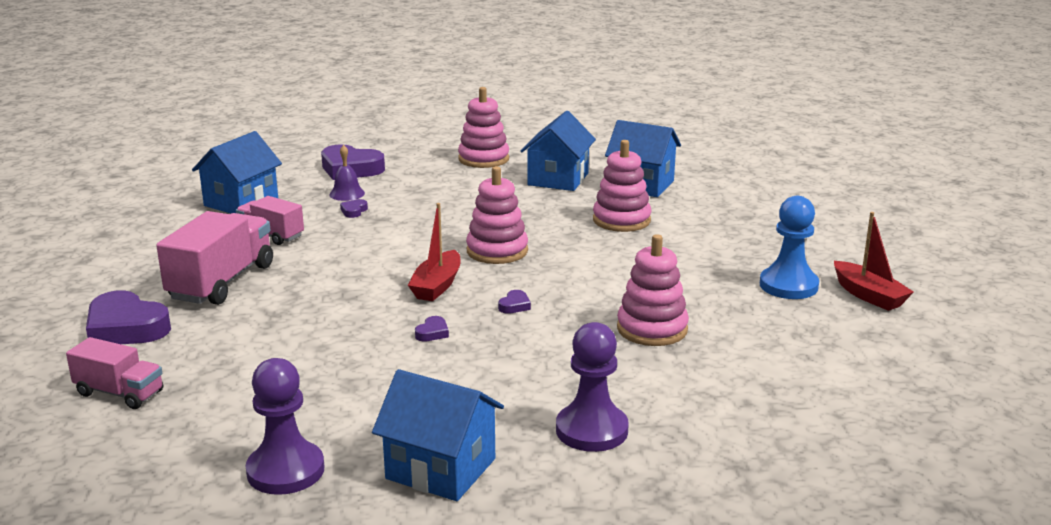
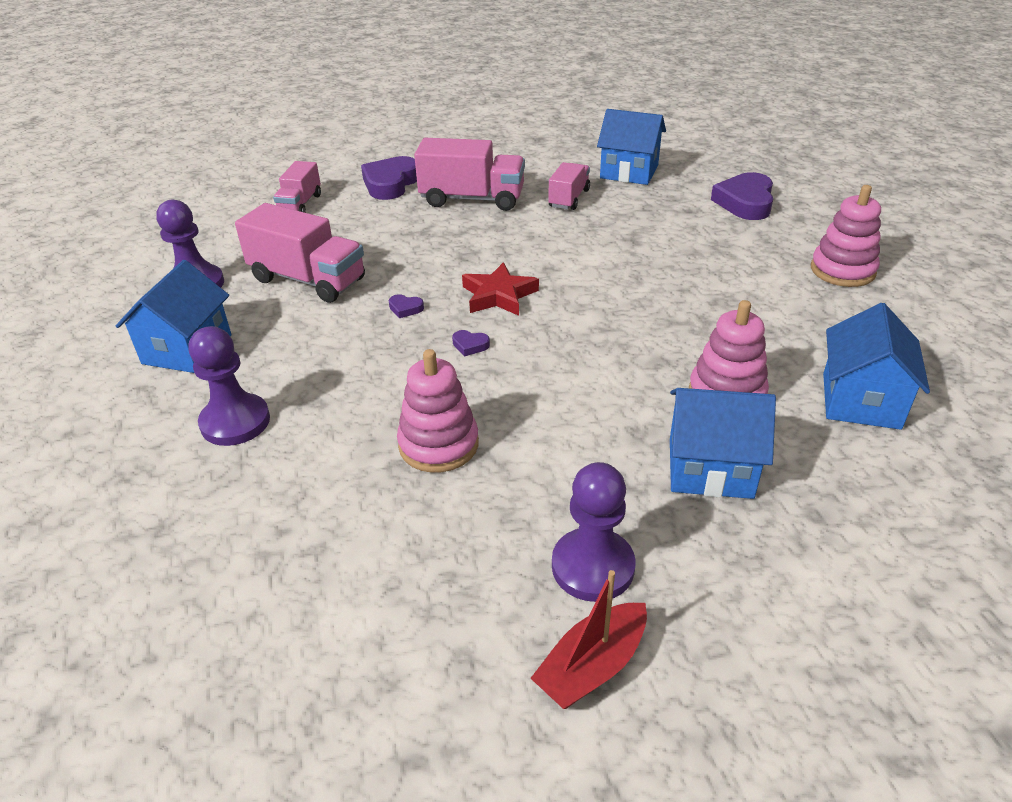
camera: 80 degrees right, 15 degrees up
(333, 388) = (308, 280): none -> pink truck
(347, 194) = (682, 213): purple bell -> none
(354, 211) = (643, 224): purple heart -> none
(437, 286) = (498, 295): red boat -> red star
(497, 251) = (591, 317): pink stacking toy -> none
(558, 179) = (823, 330): blue house -> blue house (710, 468)
(788, 285) = (593, 567): blue pawn -> purple pawn

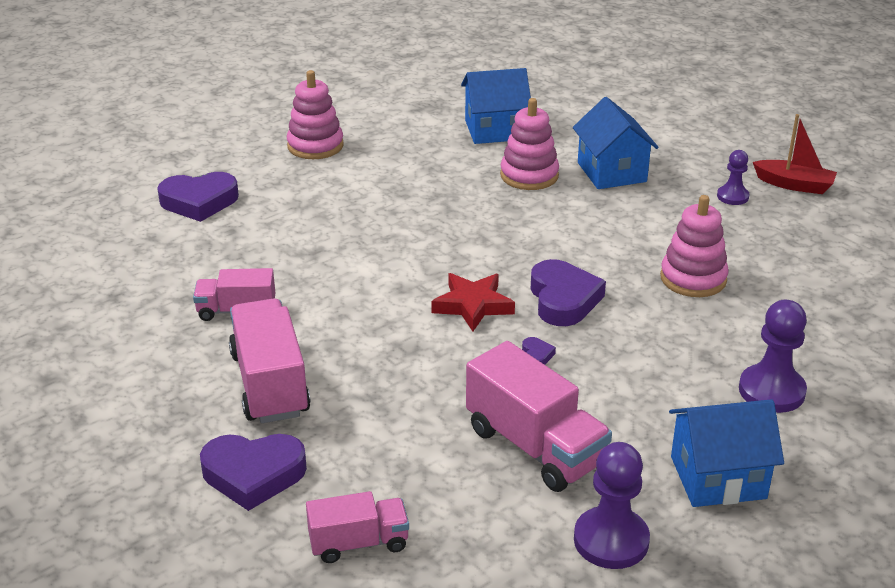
camera: 115 degrees left, 5 degrees down
(308, 280) = (535, 447): pink truck -> pink truck turned 135 degrees clockwise
(470, 345) = (563, 299): purple heart -> purple heart, size x2.37
(593, 567) = (732, 196): purple pawn -> purple pawn, size x0.60
(629, 172) = (144, 283): blue house -> none

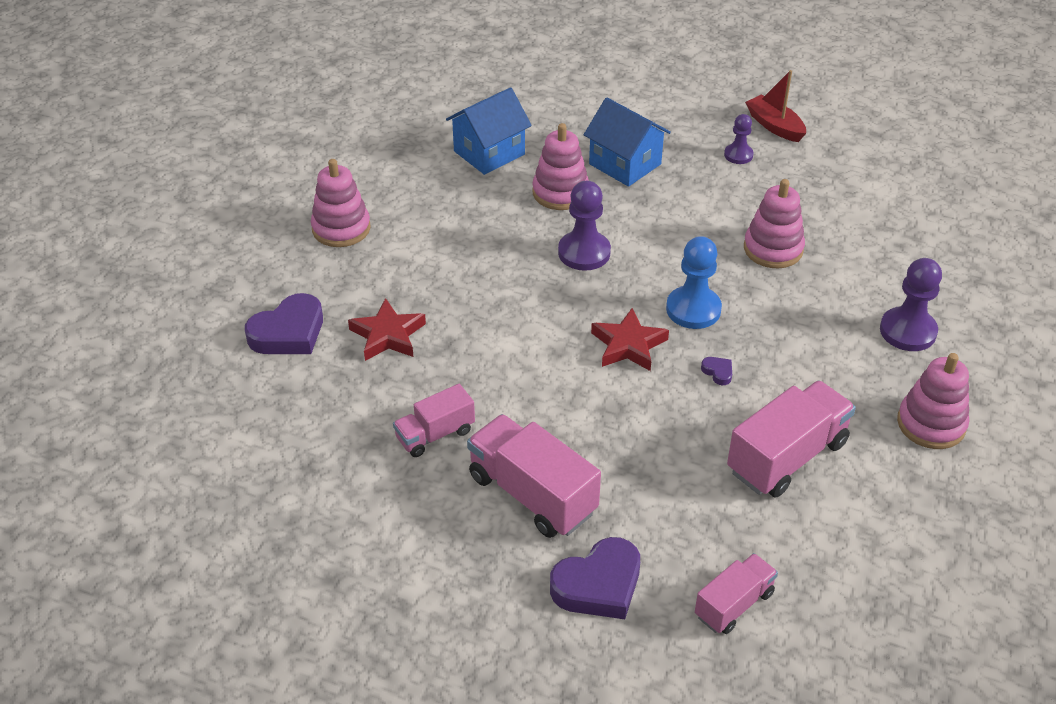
camera: 30 degrees left, 10 degrees up
(273, 229) = (388, 335): none -> red star
(535, 447) = (787, 457): pink truck -> pink truck turned 60 degrees counterclockwise
(563, 299) = (693, 309): purple heart -> blue pawn
(611, 540) = (904, 512): purple pawn -> purple pawn (584, 252)
(718, 477) = (931, 424): blue house -> pink stacking toy
(794, 185) = (774, 126): red boat -> red boat turned 120 degrees counterclockwise

